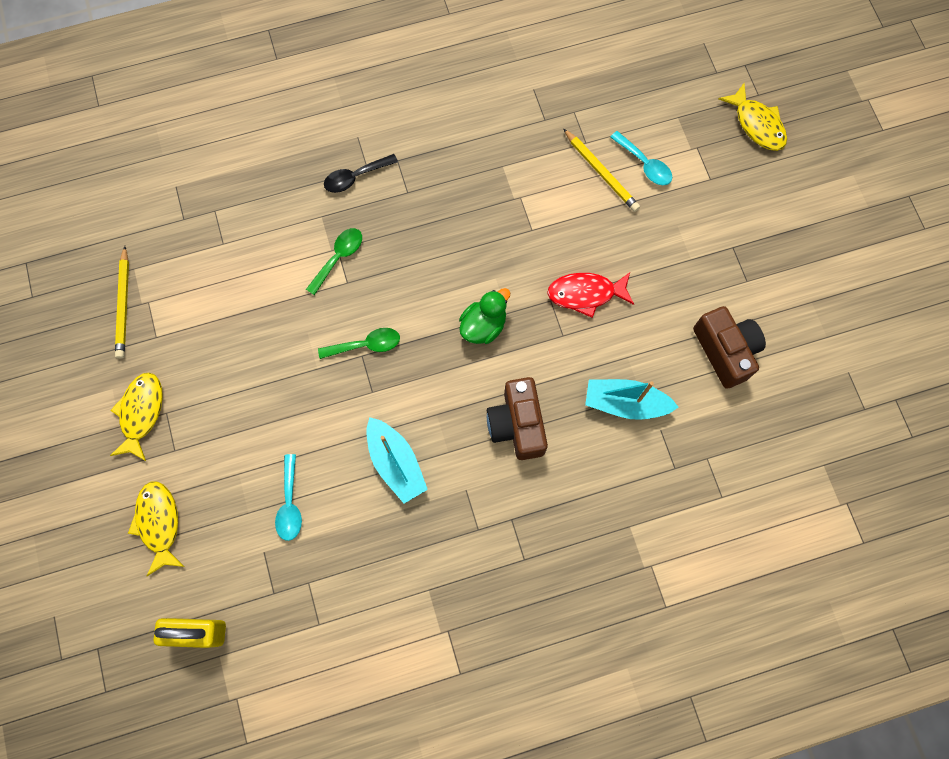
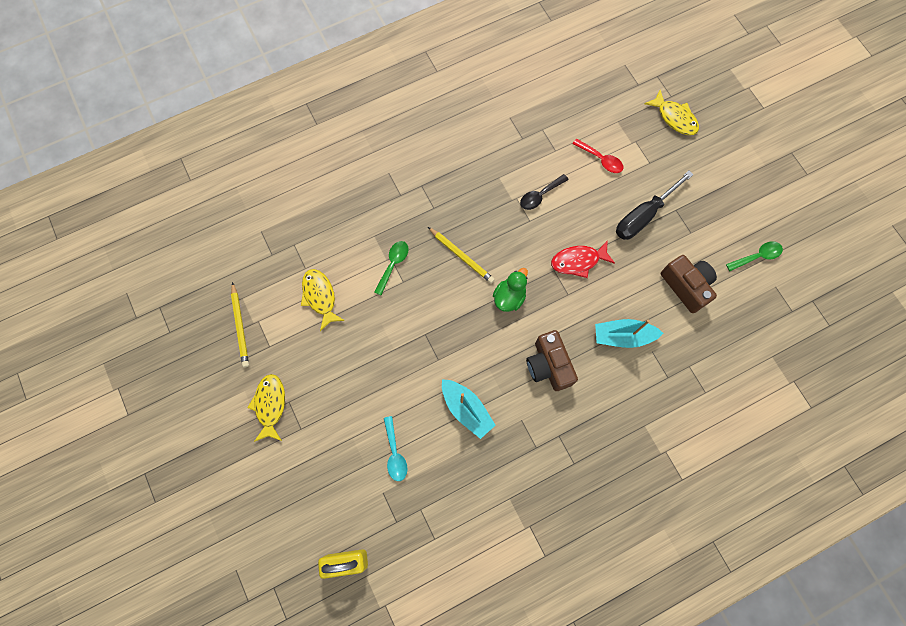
camera: 10 degrees left, 0 degrees up
(159, 523) = (300, 485): yellow fish -> yellow fish (320, 296)
(355, 177) = (393, 202): black spoon -> black spoon (540, 195)
(365, 345) = (426, 326): green spoon -> green spoon (757, 256)
(601, 172) = (571, 170): yellow pencil -> yellow pencil (461, 256)
(644, 164) = (600, 159): turquoise spoon -> red spoon
(686, 248) = (643, 216): none -> black screwdriver

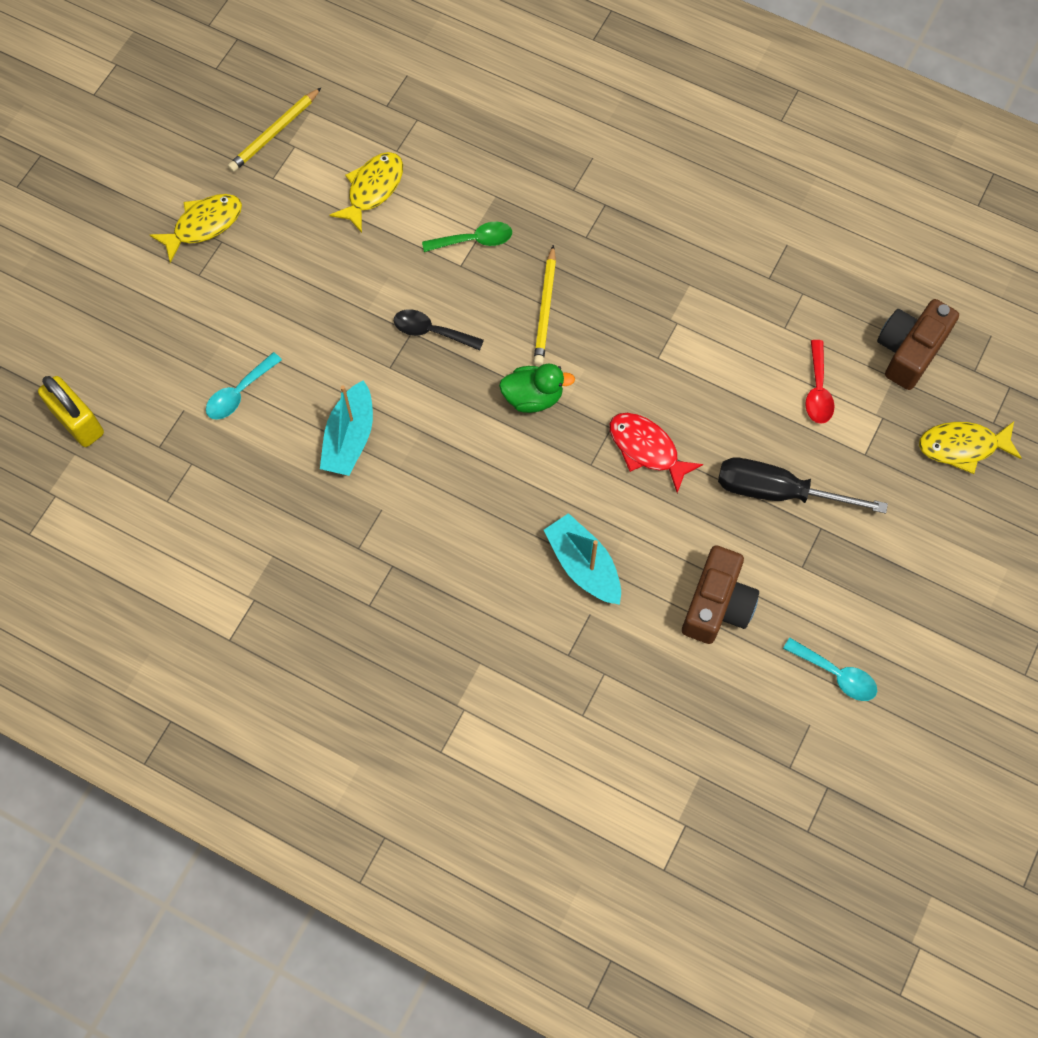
camera: 55 degrees right, 5 degrees down
(540, 195) = (703, 348): black spoon -> black spoon (431, 331)
(548, 365) = (476, 498): brown camera -> brown camera (909, 351)
(675, 118) = (962, 447): yellow fish -> yellow fish turned 75 degrees clockwise
(757, 256) = (835, 674): green spoon -> turquoise spoon

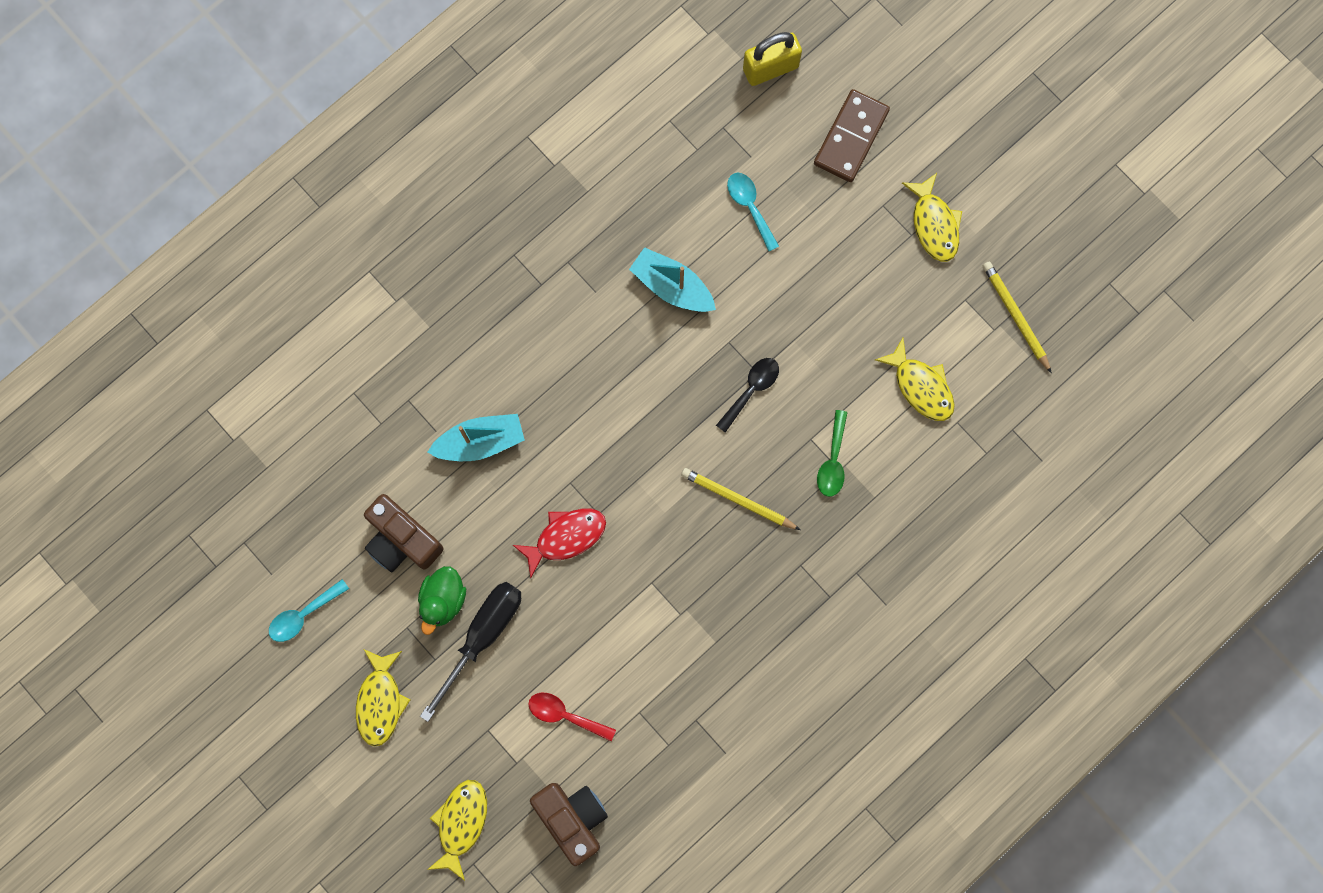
camera: 110 degrees right, 10 degrees up
(134, 324) = (851, 137): none -> brown domino
(533, 397) = (653, 456): green duck -> green duck (443, 600)
(886, 564) = (380, 702): none -> yellow fish

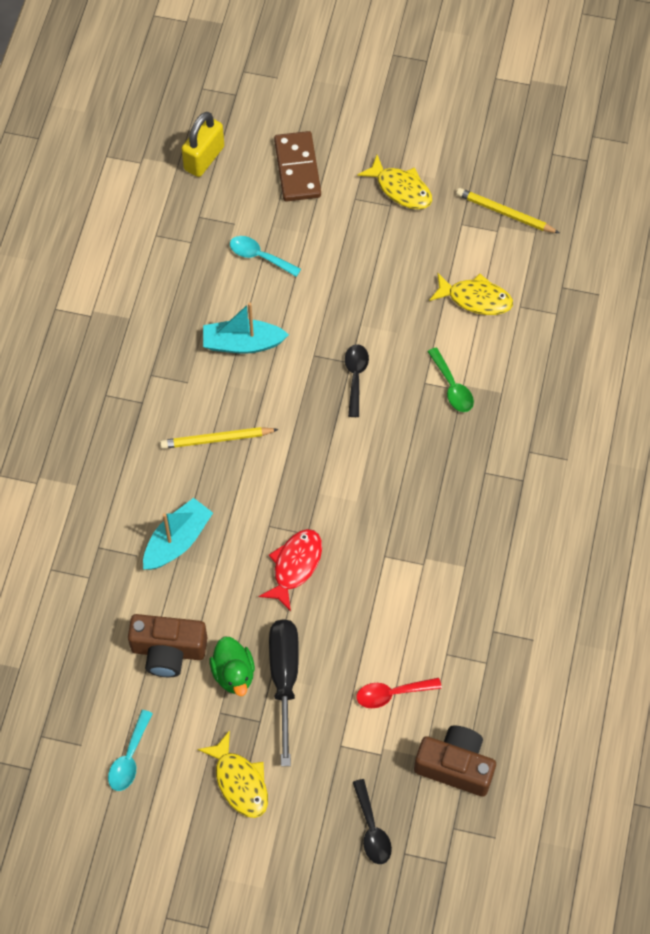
camera: 35 degrees left, 15 degrees down
(461, 823) = (371, 829): yellow fish -> black spoon
(737, 500) = (404, 457): yellow pencil -> yellow pencil (216, 439)

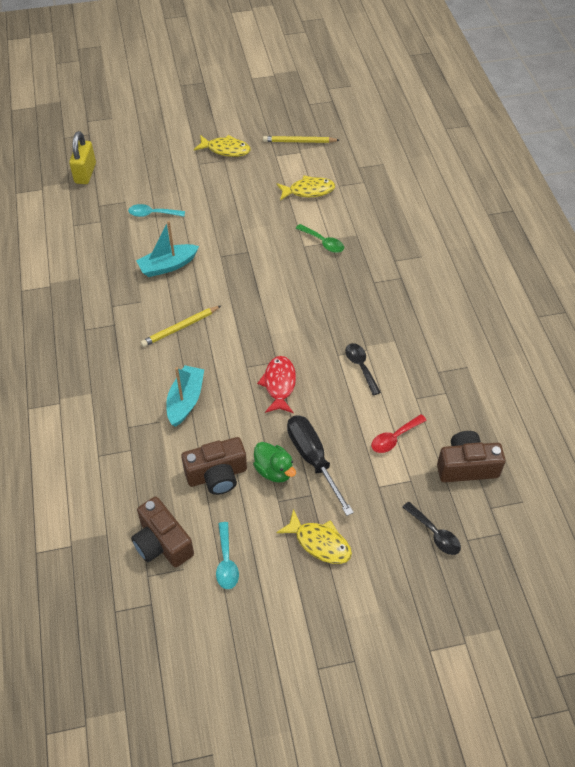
camera: 25 degrees left, 10 degrees down
(72, 705) = (162, 543): none -> brown camera
(297, 169) = (152, 160): brown domino -> none
(355, 377) = (256, 259): black spoon -> black spoon (361, 367)

